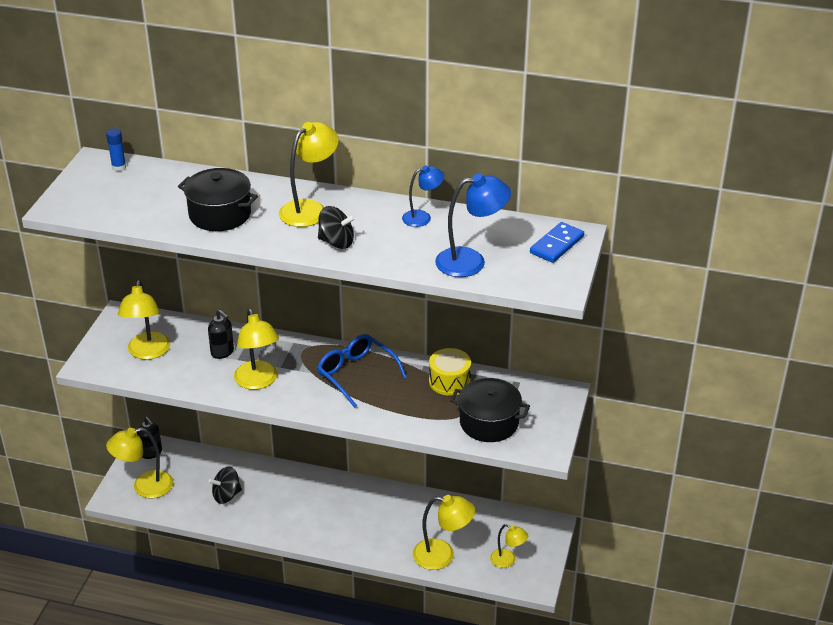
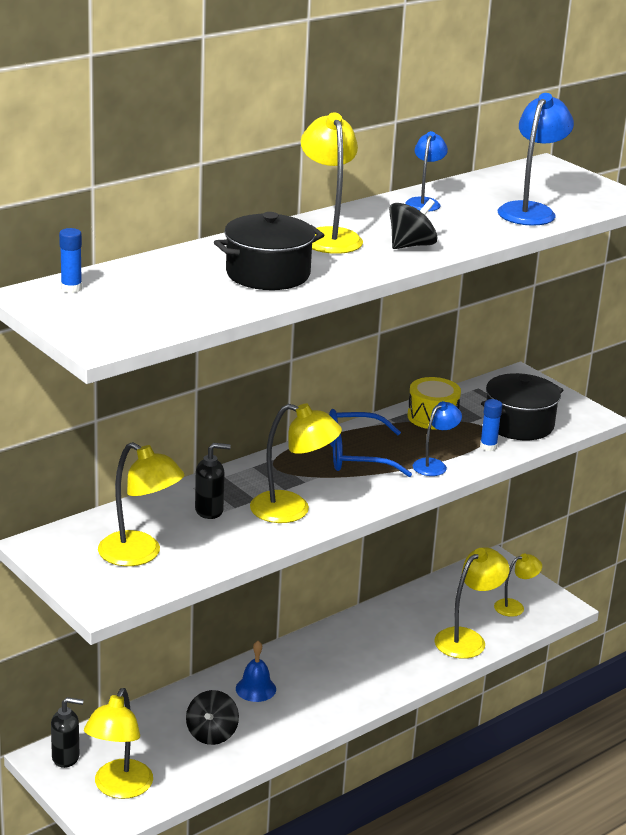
camera: 55 degrees left, 10 degrees down
(287, 490) = (255, 689): none -> blue bell
(384, 411) = (434, 465): none -> blue lamp
(438, 423) = (488, 447): none -> blue glue stick
(556, 245) = (552, 176): blue domino -> none

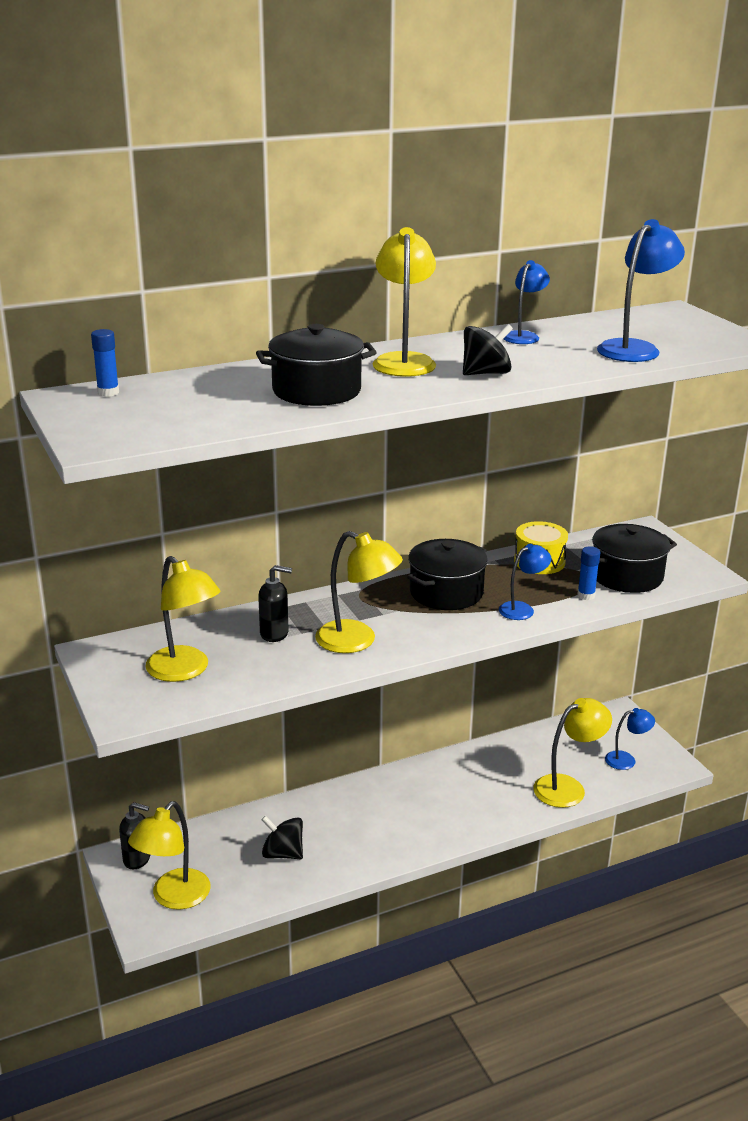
camera: 15 degrees right, 0 degrees up
(212, 734) = (283, 853): black spinning top -> black spinning top turned 90 degrees clockwise
(255, 689) = (341, 813): blue bell -> none
(356, 455) = (446, 592): blue glasses -> black pot
(515, 606) = (626, 760): yellow lamp -> blue lamp

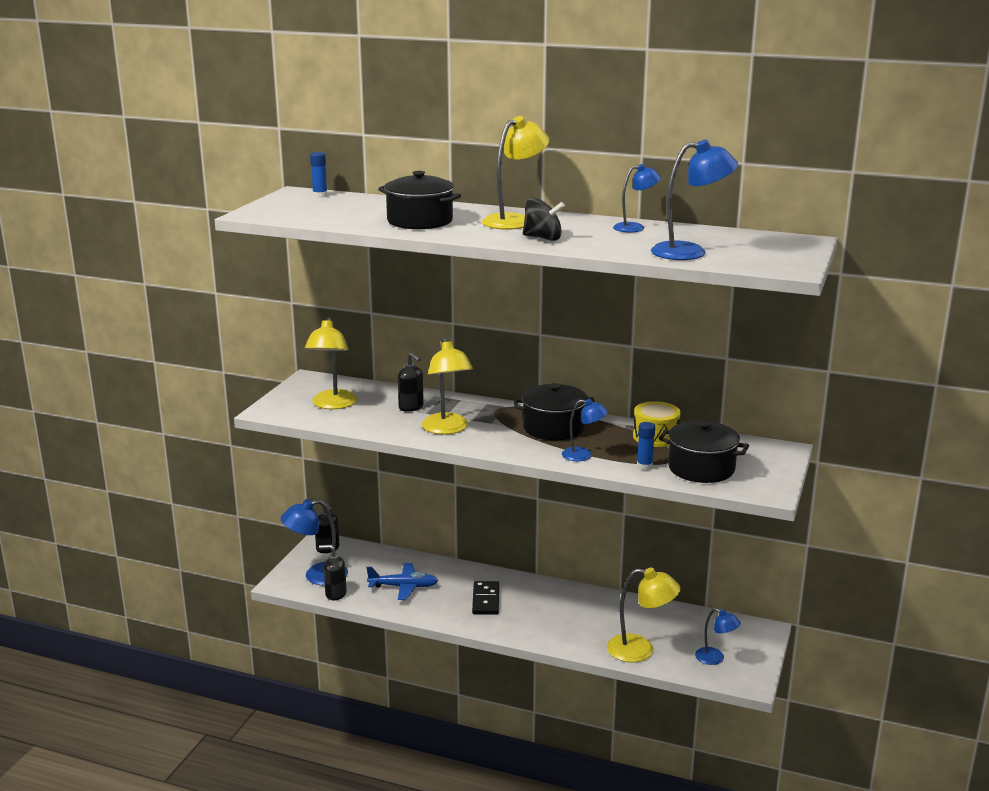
camera: 45 degrees right, 5 degrees down
(173, 897) = (317, 576): yellow lamp -> blue lamp
(226, 905) = (335, 594): none -> black soap dispenser
(283, 853) = (403, 587): black spinning top -> blue plane
(379, 819) = (485, 600): none -> black domino

